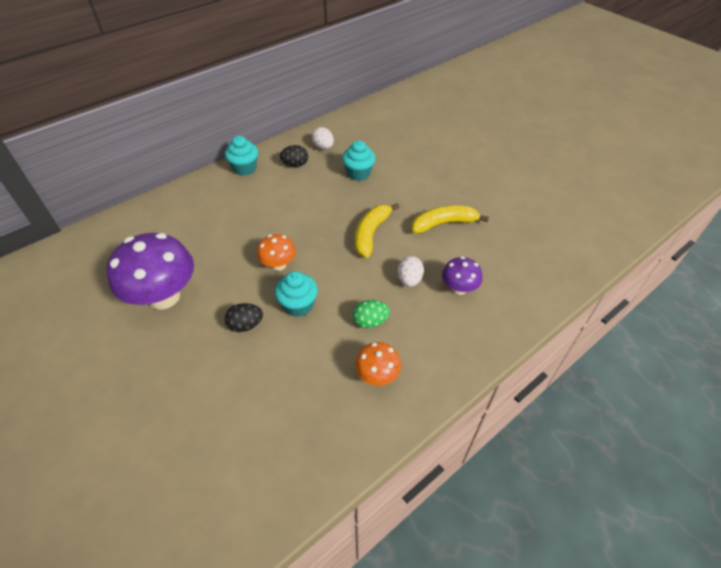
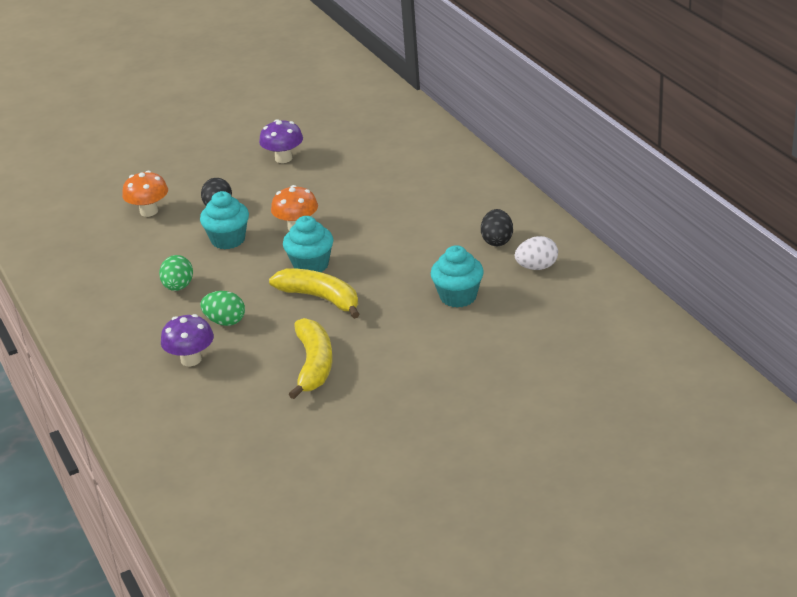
camera: 105 degrees right, 15 degrees down
(164, 297) = (283, 158): purple mushroom -> purple mushroom, size x0.51
(245, 168) = (499, 199): turquoise cupcake -> turquoise cupcake (311, 265)
(377, 376) = (108, 286): orange mushroom -> orange mushroom (149, 211)
(409, 280) = (225, 321): white egg -> green egg

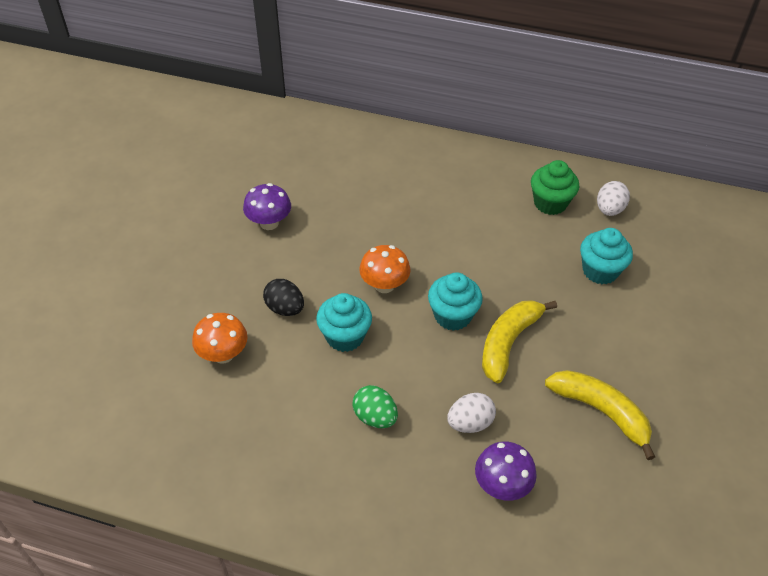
camera: 50 degrees left, 15 degrees up
(225, 321) = (470, 423): green egg -> white egg
(320, 298) = (508, 343): yellow banana -> yellow banana turned 45 degrees counterclockwise
(497, 241) = (550, 203): black egg -> green cupcake

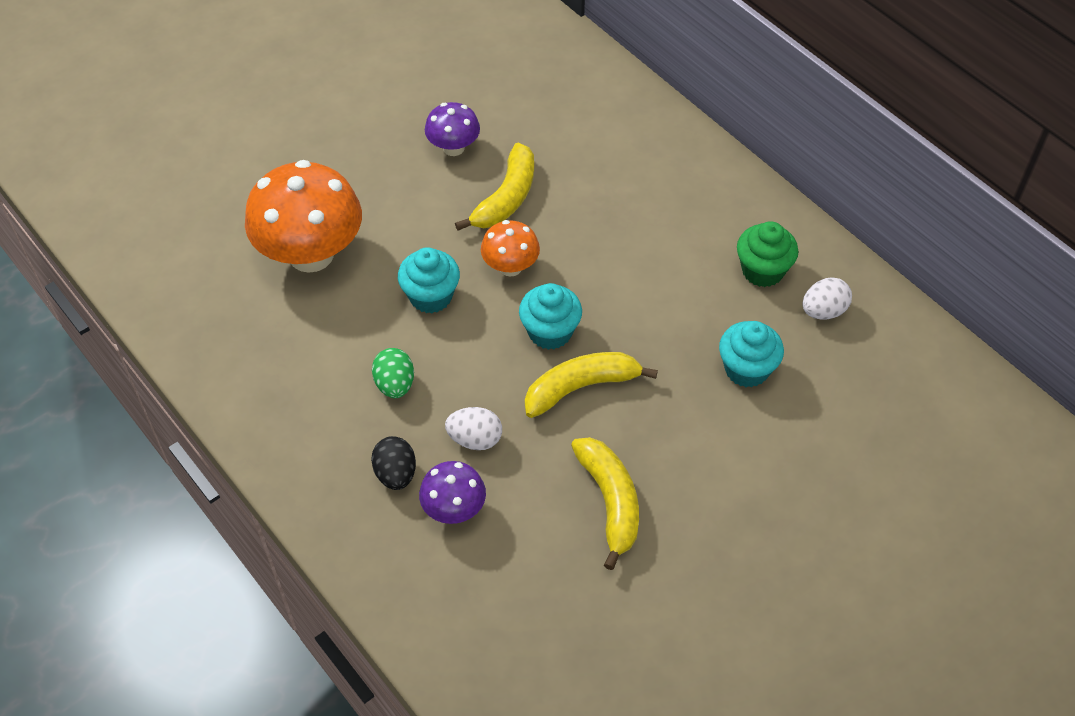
camera: 35 degrees right, 5 degrees up
(223, 354) = (311, 254): orange mushroom -> orange mushroom, size x1.96
(285, 308) = (399, 240): black egg -> black egg (395, 474)
(339, 239) = (506, 198): none -> yellow banana

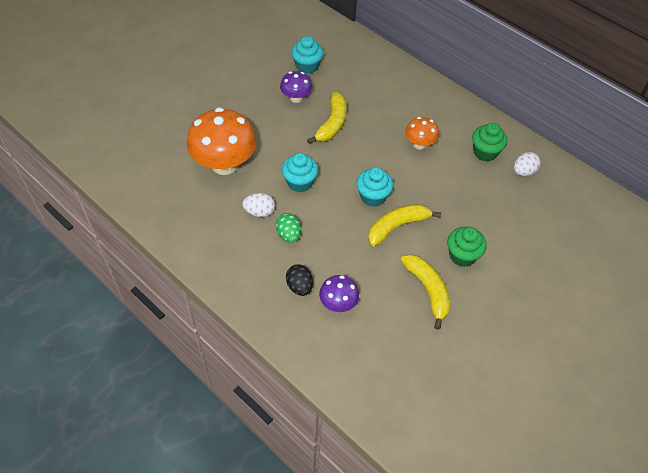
camera: 10 degrees left, 0 degrees up
(475, 439) = (342, 262): white egg -> white egg (259, 212)
(510, 267) = (342, 162): orange mushroom -> orange mushroom (419, 144)
(682, 448) = (462, 255): none -> green cupcake
(746, 369) = (488, 208): turquoise cupcake -> turquoise cupcake (307, 66)

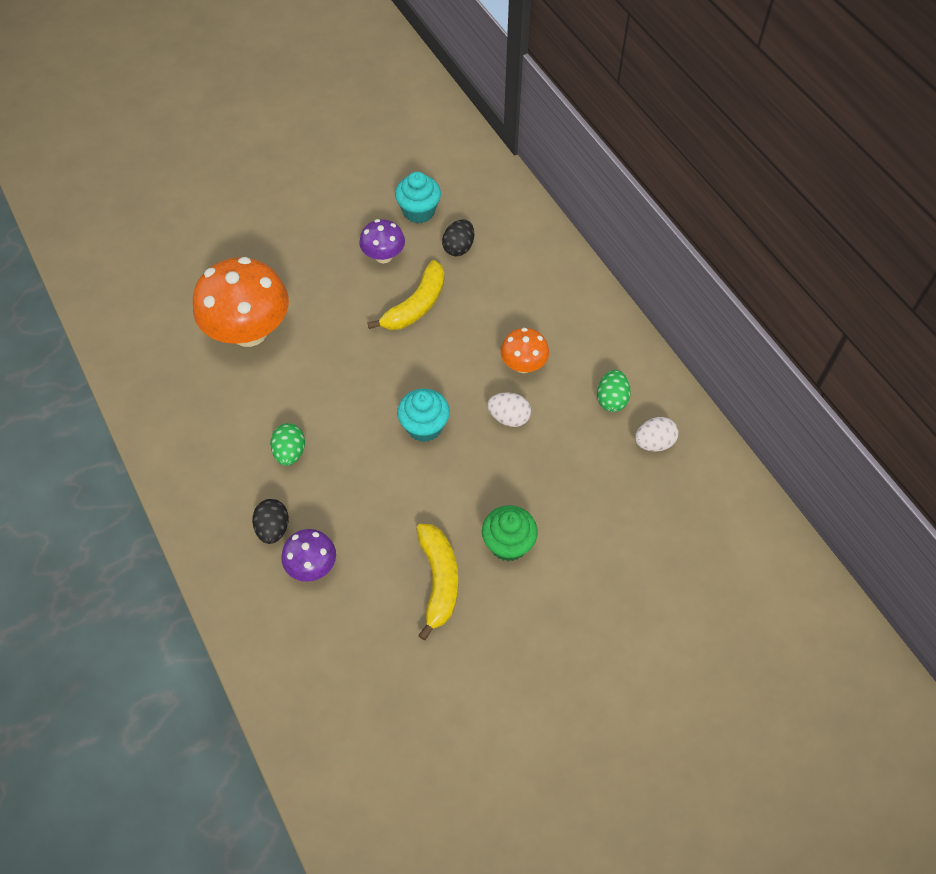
camera: 20 degrees right, 5 degrees up
(259, 212) = (266, 410): white egg -> white egg (509, 417)
(299, 182) = (336, 381): turquoise cupcake -> none
(343, 83) = (458, 247): none -> black egg
(397, 226) = (438, 478): yellow banana -> none
(485, 152) = (611, 399): green cupcake -> green egg

